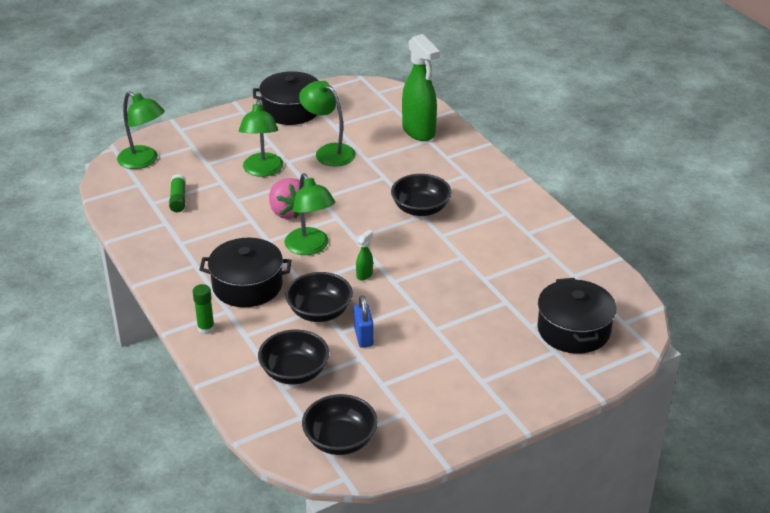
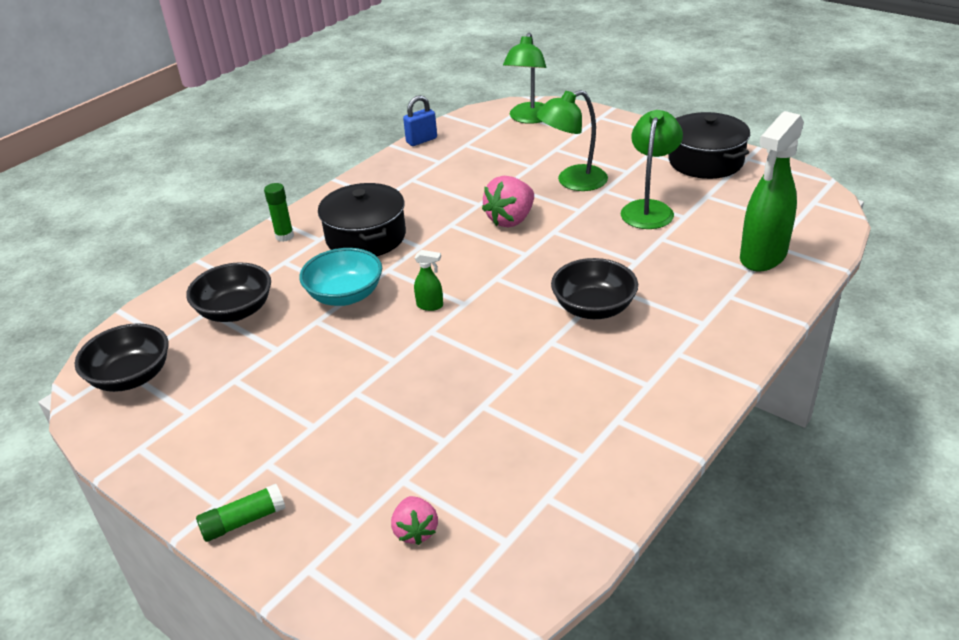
camera: 70 degrees right, 0 degrees up
(178, 199) = (482, 154): green glue stick -> green glue stick (243, 521)
(310, 247) = (456, 254): green lamp -> none
(319, 312) = (345, 295): black bowl -> turquoise bowl
(363, 337) = (314, 340): blue padlock -> blue padlock (421, 140)
(573, 330) = (415, 531): black pot -> pink strawberry

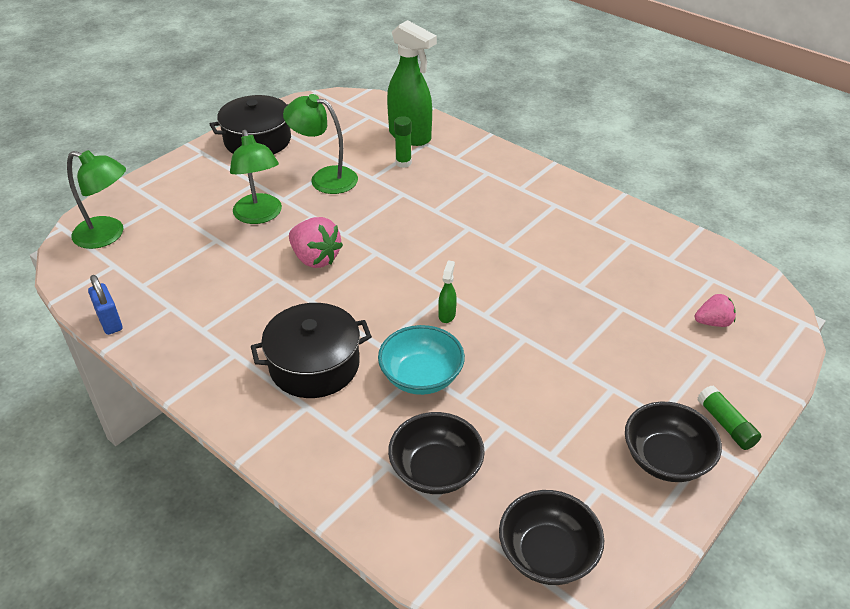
camera: 90 degrees left, 5 degrees up
(284, 236) = (291, 440): green glue stick -> green glue stick (403, 163)
(593, 308) = (463, 221): black bowl -> black bowl (666, 459)

